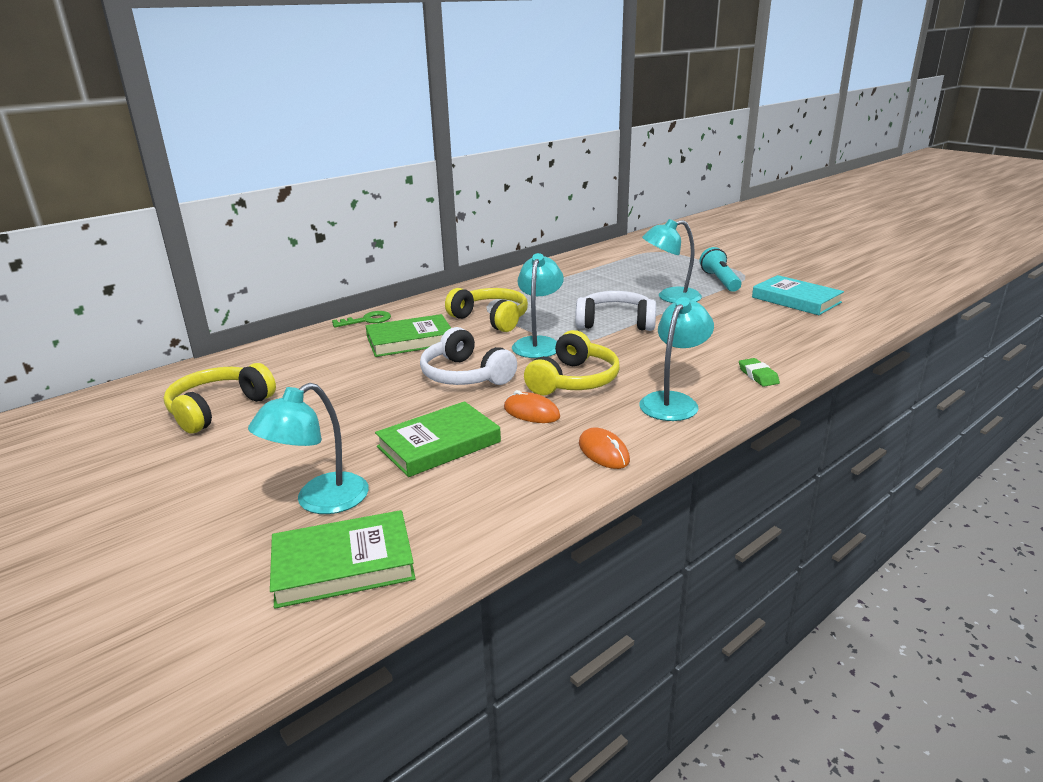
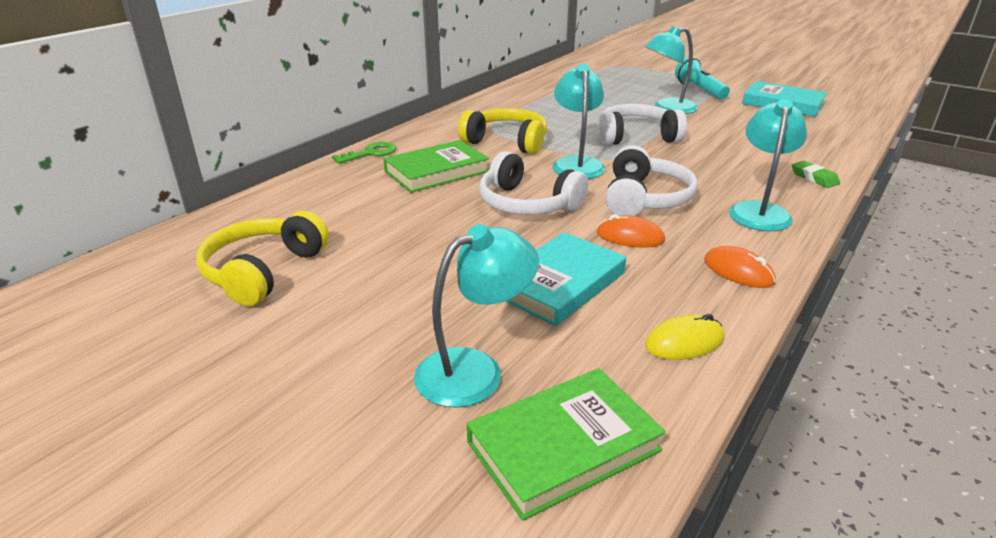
camera: 15 degrees left, 5 degrees up
(320, 501) = (475, 370): turquoise lamp -> turquoise lamp turned 150 degrees counterclockwise
(439, 444) = (559, 283): green book -> turquoise book
(504, 503) = (684, 342): none -> yellow mouse
(574, 380) = (645, 199): yellow headphones -> white headphones

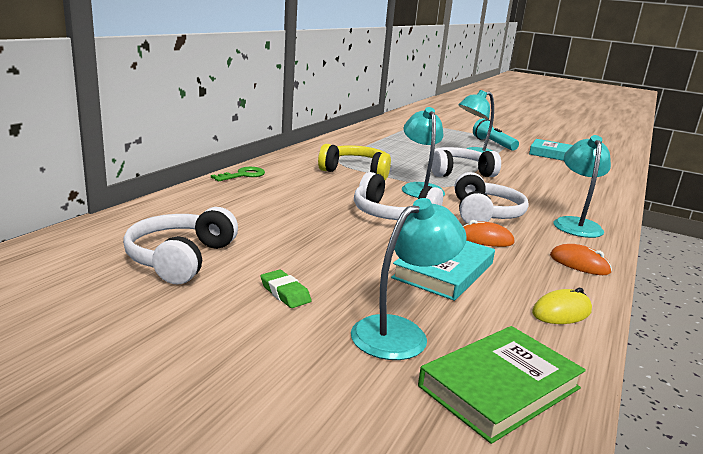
camera: 10 degrees left, 10 degrees down
(263, 271) = (180, 258): yellow headphones -> white headphones
(437, 171) = (306, 190): green book -> none
(814, 178) = (605, 204): green eraser -> green eraser (285, 293)

